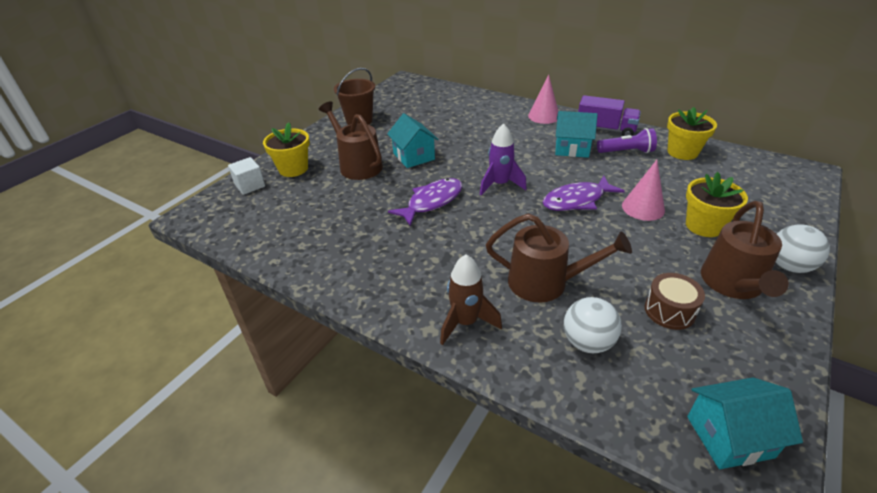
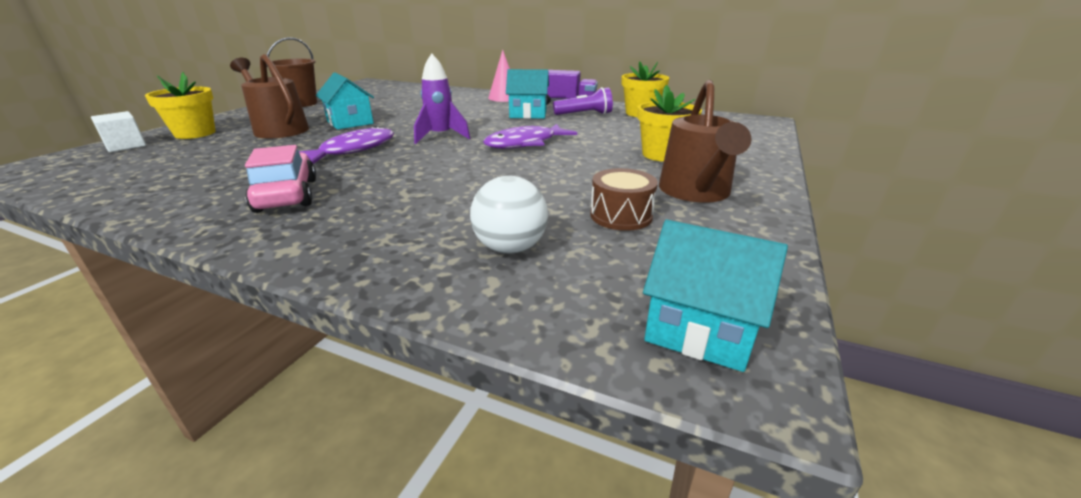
camera: 10 degrees left, 10 degrees down
(403, 263) = (287, 195): none -> pink car
(465, 322) = (345, 240): brown rocket -> none
(545, 282) = (469, 201): brown watering can -> none
(643, 208) = (597, 146): pink cone -> none
(729, 436) = (700, 329): turquoise house -> turquoise house turned 45 degrees clockwise
(789, 266) = (755, 177): white ball -> none

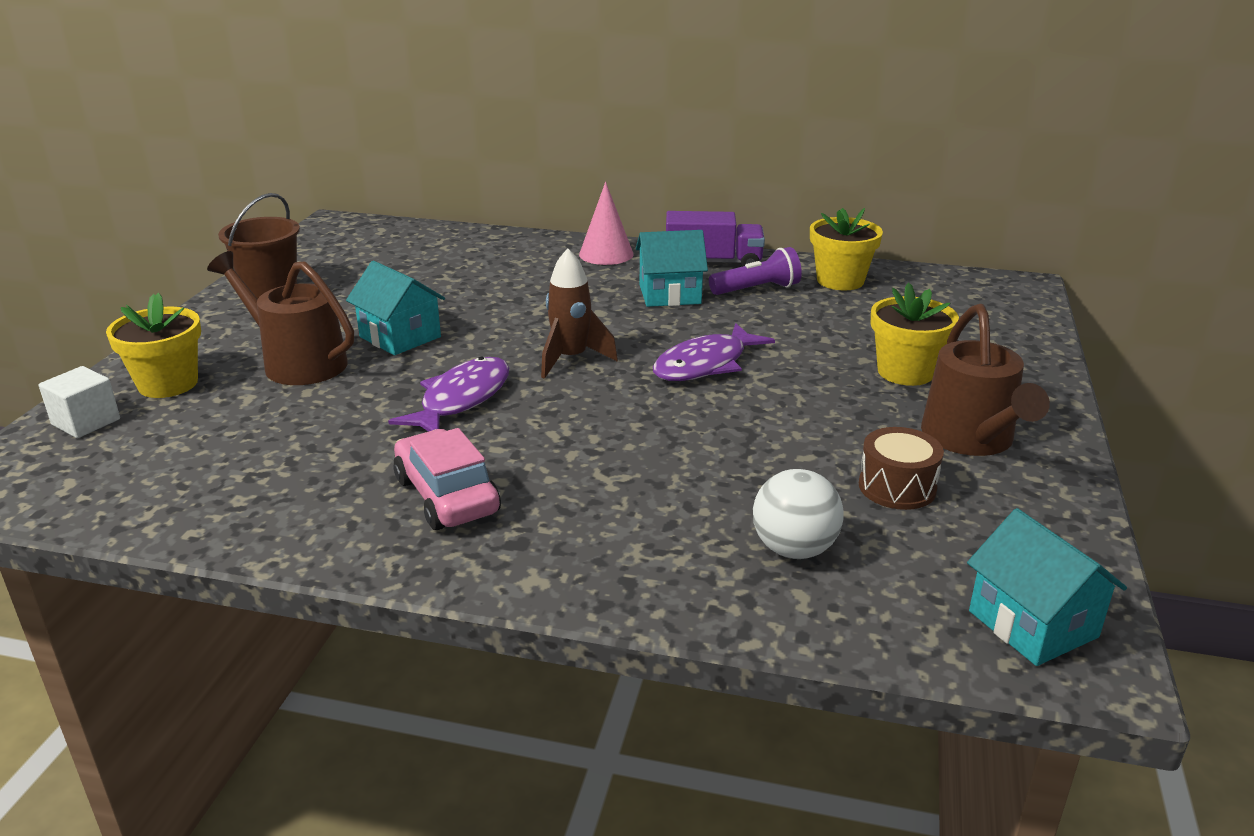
camera: 10 degrees left, 0 degrees up
(441, 136) = (571, 359): purple rocket -> brown rocket
(700, 329) = (1032, 624): turquoise house -> turquoise house turned 45 degrees clockwise

